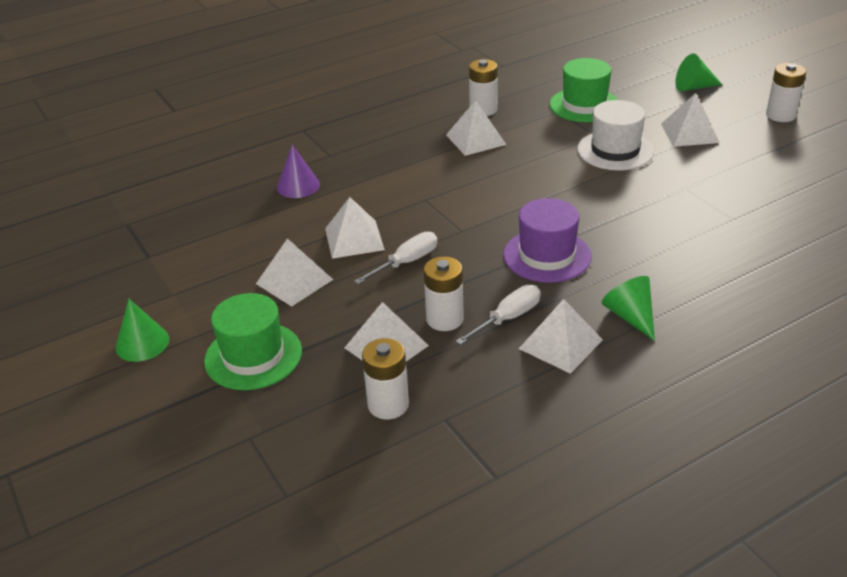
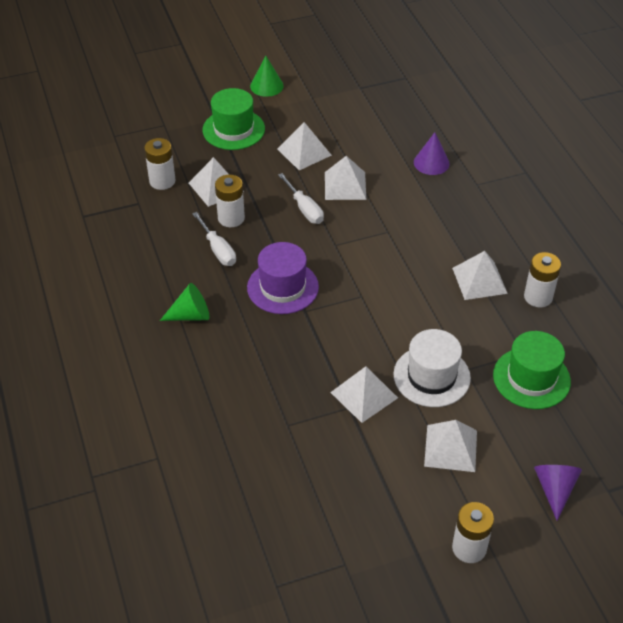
camera: 100 degrees right, 10 degrees up
(560, 344) = (179, 270): white pyramid -> white pyramid (364, 395)
(693, 87) = (555, 490): green cone -> purple cone

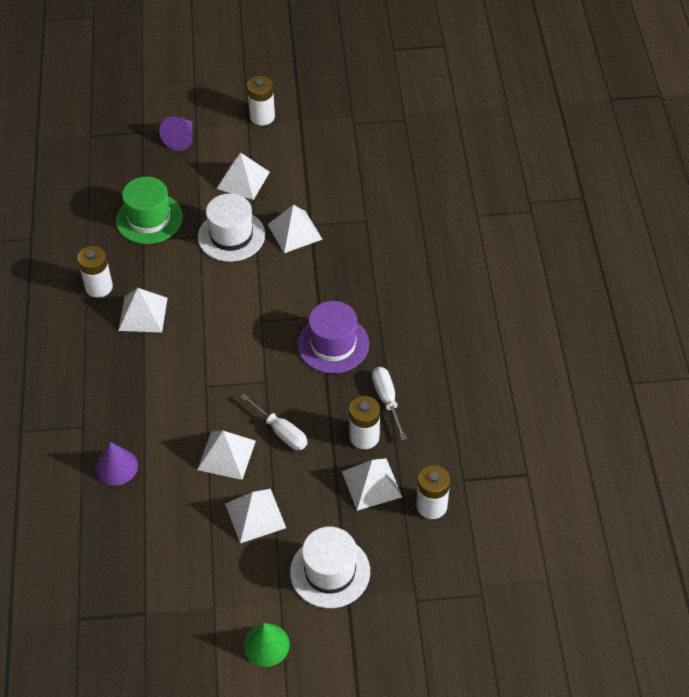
camera: 165 degrees left, 5 degrees up
(190, 315) = (428, 332): green cone -> none
(233, 129) = (330, 572): green hat -> white hat
(305, 209) = (281, 432): white screwdriver -> white screwdriver turned 150 degrees clockwise

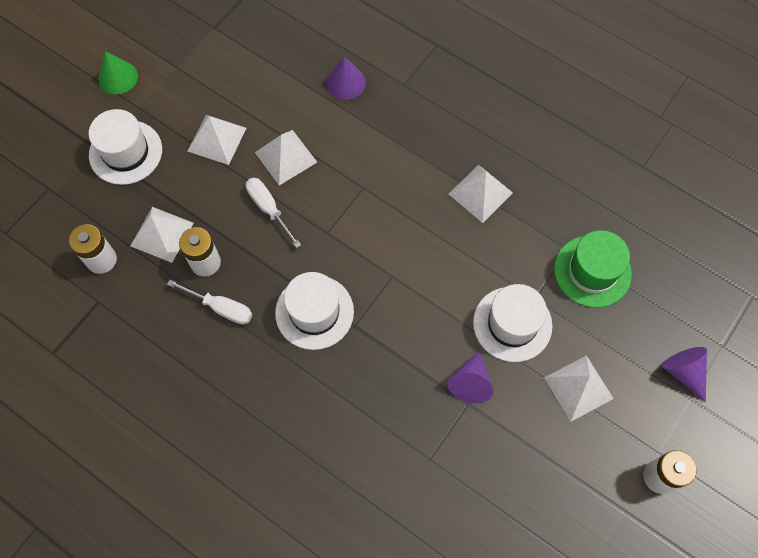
camera: 130 degrees right, 15 degrees up
(99, 287) = (540, 180): white battery -> none
(281, 432) = (268, 208): white screwdriver -> white screwdriver turned 60 degrees clockwise
(295, 231) = (470, 382): white pyramid -> purple cone
(333, 344) = (314, 312): purple hat -> white hat

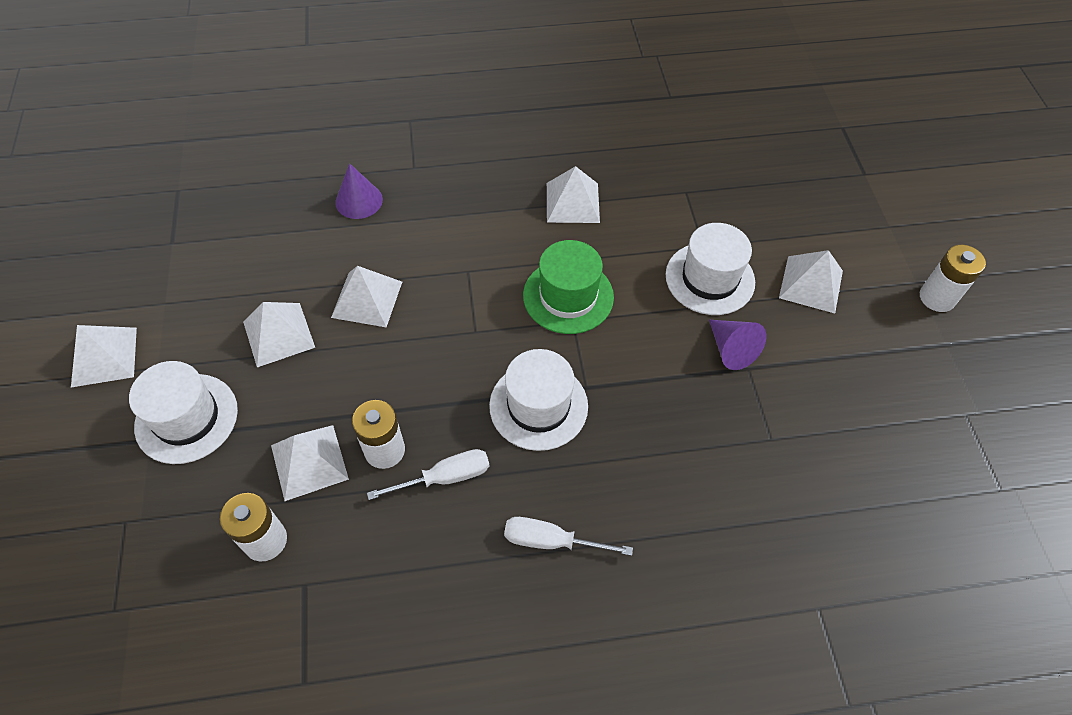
camera: 45 degrees left, 10 degrees down
(118, 77) = (104, 357): green cone -> white pyramid
(268, 208) = (397, 354): white screwdriver -> white screwdriver (550, 541)
(592, 271) = (721, 194): green hat -> green hat (568, 296)
(684, 372) = (864, 212): purple cone -> none

